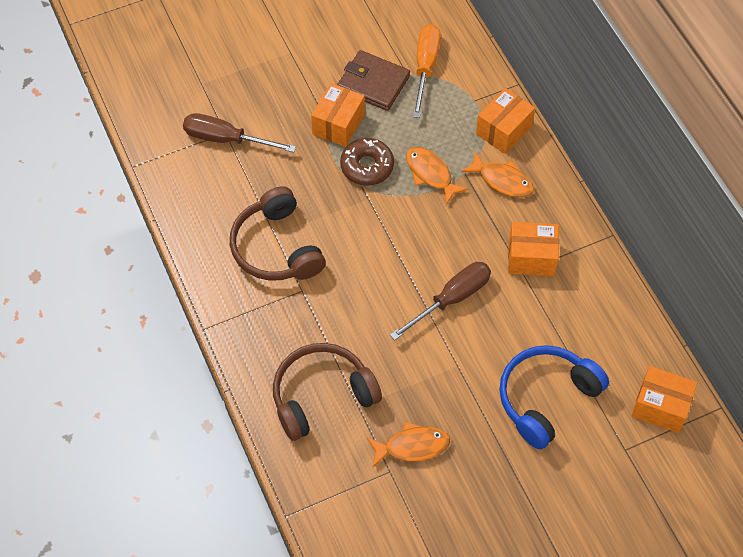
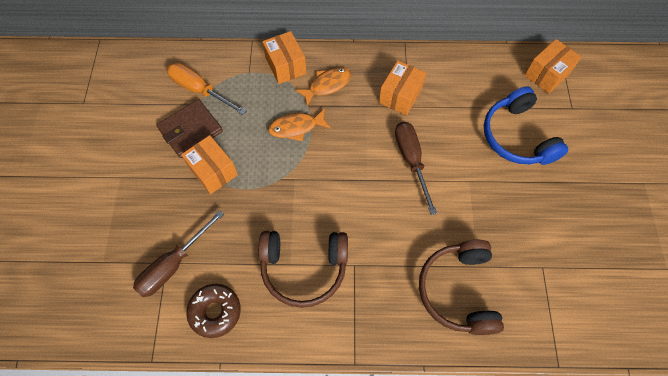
camera: 65 degrees left, 5 degrees up
(367, 166) = (264, 167): brown donut -> brown donut (215, 311)
(412, 446) = (526, 242): orange fish -> none

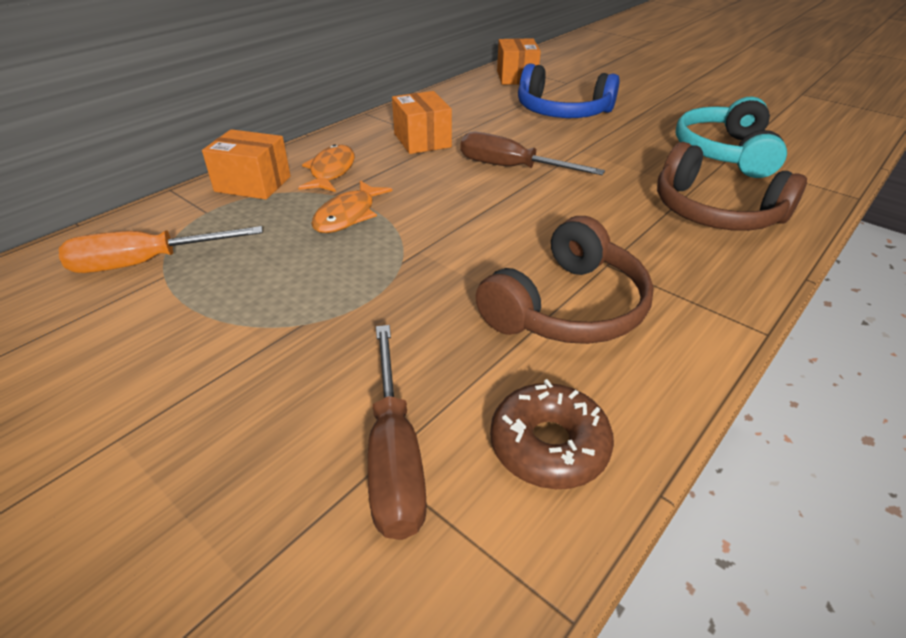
camera: 50 degrees left, 25 degrees down
(190, 130) = (190, 304): brown wallet -> none
(213, 171) = (294, 315): orange box -> none
(550, 262) = (724, 153): none -> turquoise headphones

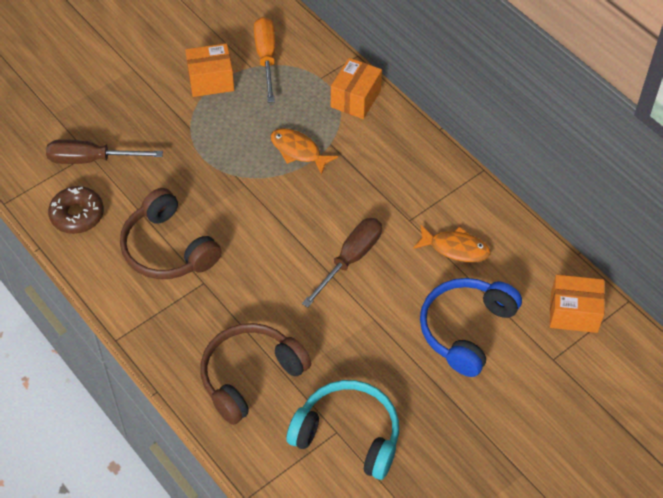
camera: 100 degrees right, 15 degrees up
(331, 171) = (367, 143): orange fish -> orange fish (455, 248)
(422, 140) = (414, 206): orange box -> orange box (211, 80)

